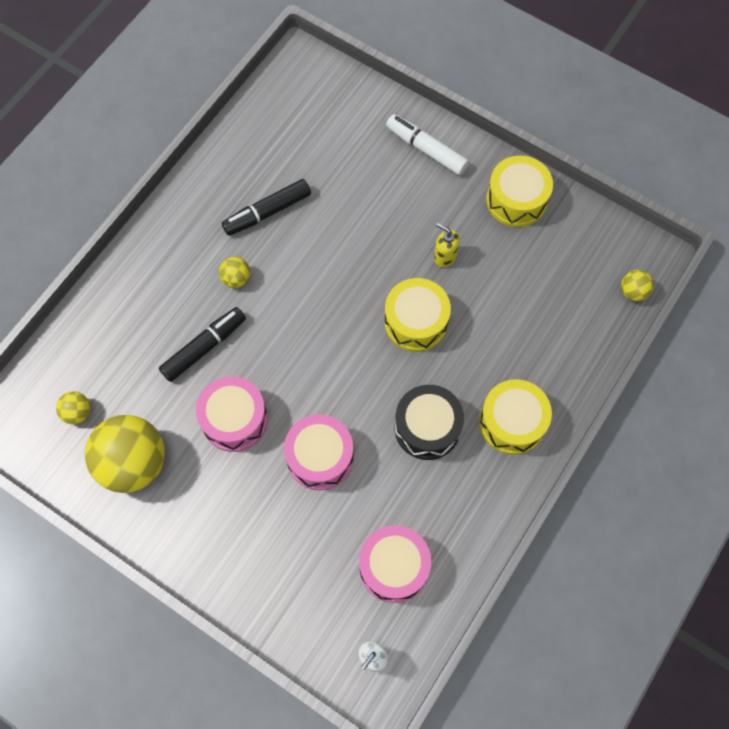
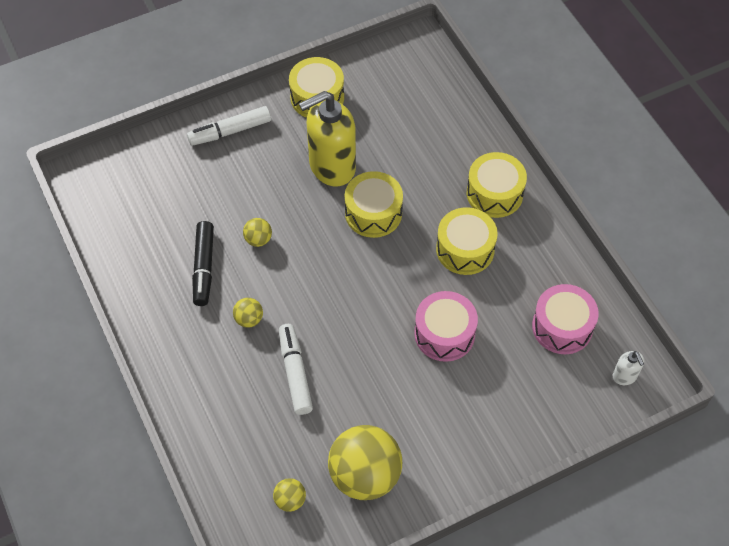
camera: 60 degrees left, 10 degrees down
(204, 347) = (295, 372): black marker -> white marker
(234, 419) = (374, 380): pink drum -> none
(427, 427) = (465, 249): black drum -> yellow drum
(444, 256) = (331, 166): yellow soap dispenser -> yellow soap dispenser, size x2.32
(633, 292) = (440, 68): yellow ball -> yellow ball (258, 239)

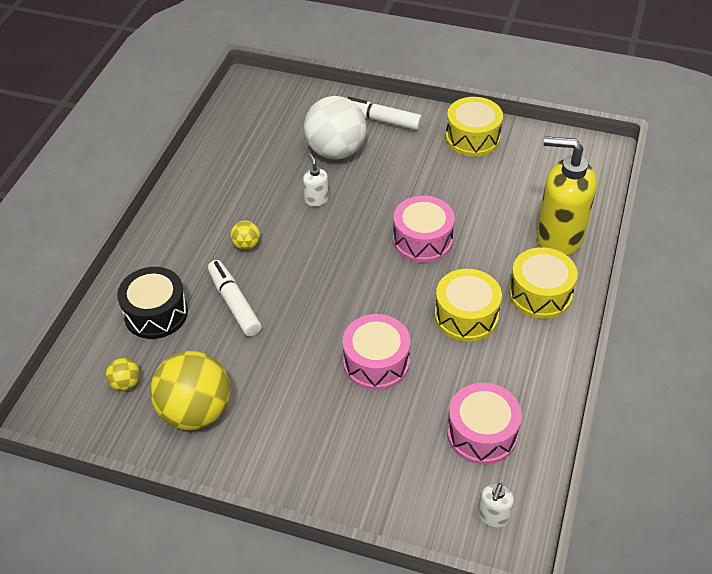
camera: 45 degrees right, 10 degrees down
(204, 267) = (257, 191): black marker -> none
(225, 185) = (336, 151): none -> white ball
(246, 430) = (156, 313): none -> black drum
(258, 239) = (316, 200): yellow ball -> white soap dispenser
(295, 372) = (234, 303): white marker -> white marker turned 60 degrees counterclockwise
(331, 166) = (428, 189): yellow soap dispenser -> yellow soap dispenser (559, 237)
(373, 213) = (422, 240): yellow drum -> pink drum

